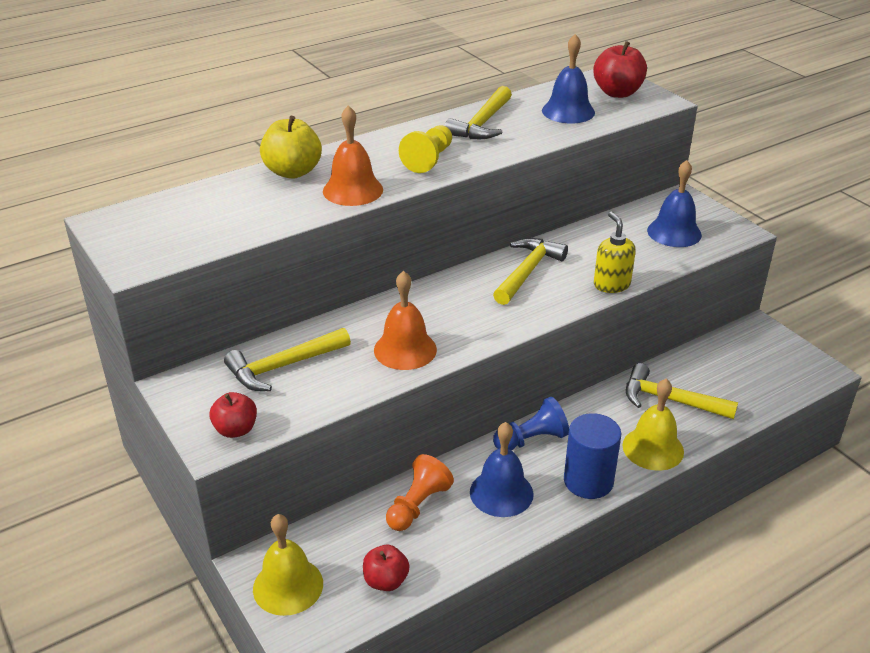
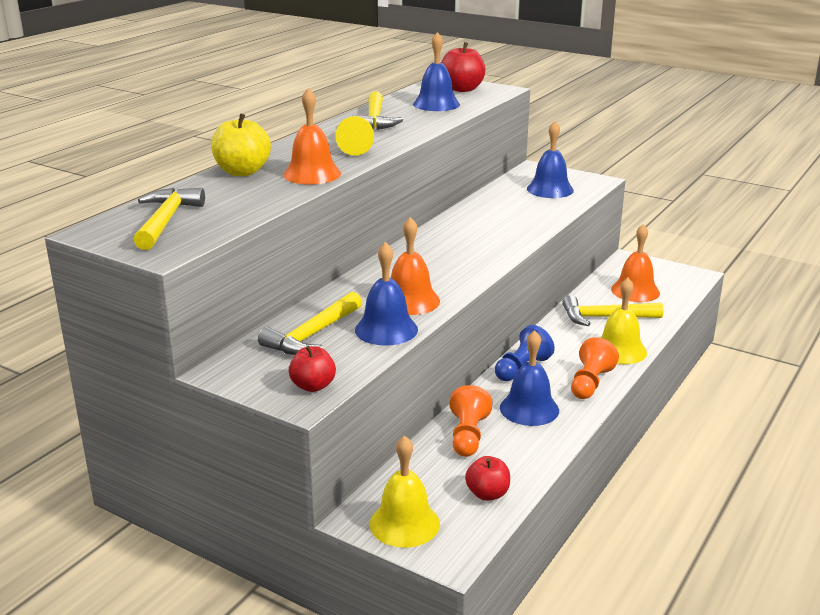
camera: 25 degrees left, 10 degrees down
(354, 380) = (386, 329): none -> blue bell
(527, 272) = (461, 233): yellow hammer -> yellow hammer (165, 221)
(588, 481) = (590, 383): blue cylinder -> orange pawn
(611, 285) = (535, 228): yellow soap dispenser -> none
(732, 373) = (635, 291): none -> orange bell

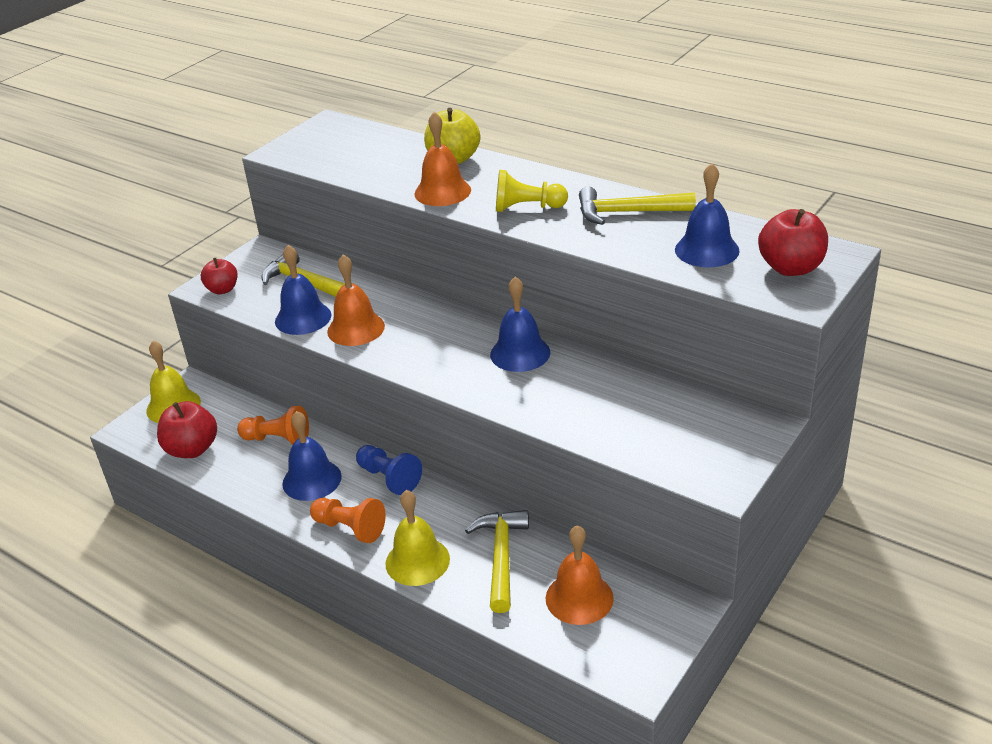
camera: 95 degrees right, 10 degrees up
(165, 221) = (340, 144): yellow hammer -> none
(487, 494) = (192, 449): red apple -> red apple, size x1.54
(550, 189) = (676, 434): blue bell -> blue bell (520, 353)

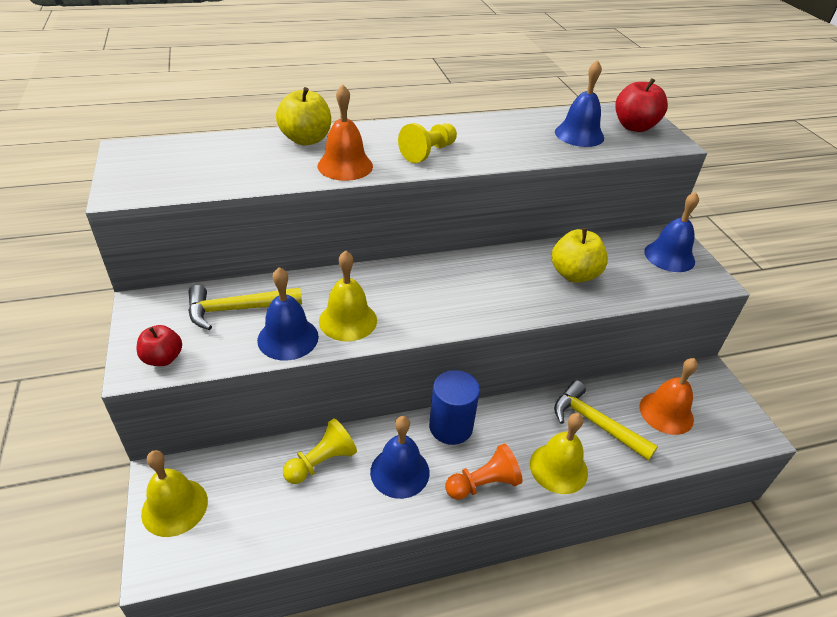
camera: 55 degrees left, 5 degrees up
(192, 449) = (257, 529): red apple -> none
(277, 439) = (321, 462): orange pawn -> yellow pawn
(356, 328) = (348, 320): orange bell -> yellow bell
(389, 478) = (451, 427): blue pawn -> blue cylinder
(520, 353) = (489, 270): blue bell -> blue bell (669, 256)
(588, 397) = (574, 274): none -> yellow apple
(628, 212) = (495, 130): yellow hammer -> none

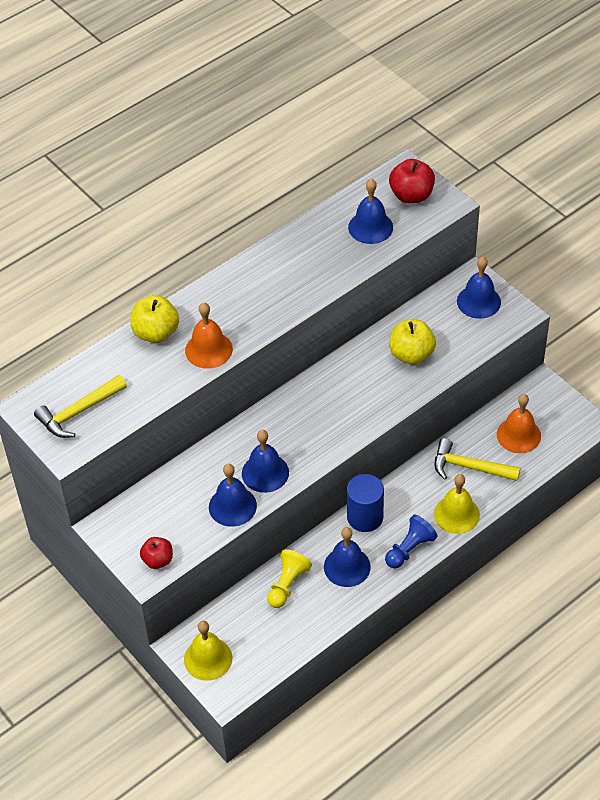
camera: 20 degrees left, 10 degrees up
(238, 309) = (178, 499): yellow hammer -> yellow hammer (79, 412)
(348, 320) = (265, 472): yellow bell -> blue bell
(428, 152) = (262, 305): yellow pawn -> none
(483, 484) = (409, 549): orange pawn -> blue pawn

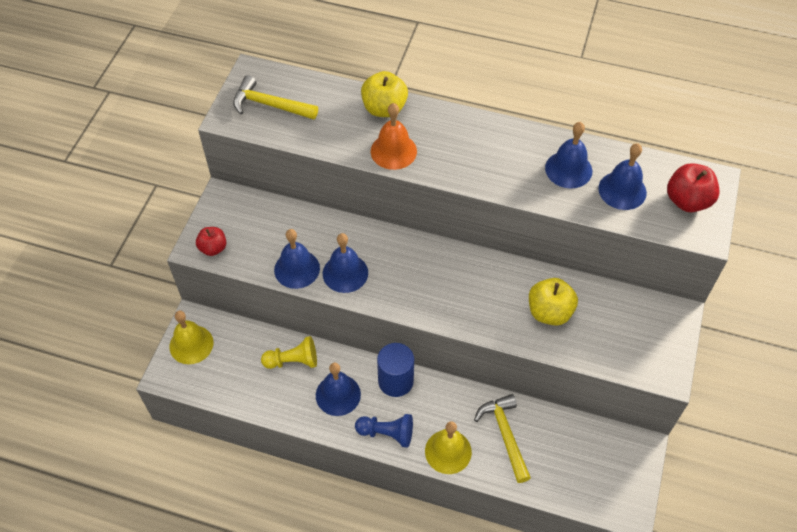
camera: 55 degrees right, 5 degrees up
(478, 301) = (653, 333): blue bell -> blue bell (568, 169)
(518, 435) = (570, 457): orange bell -> none

